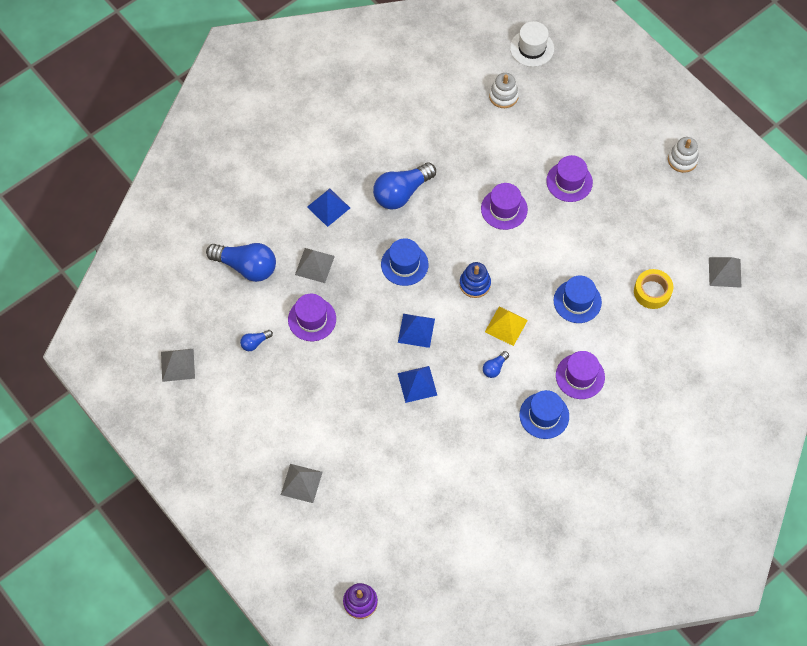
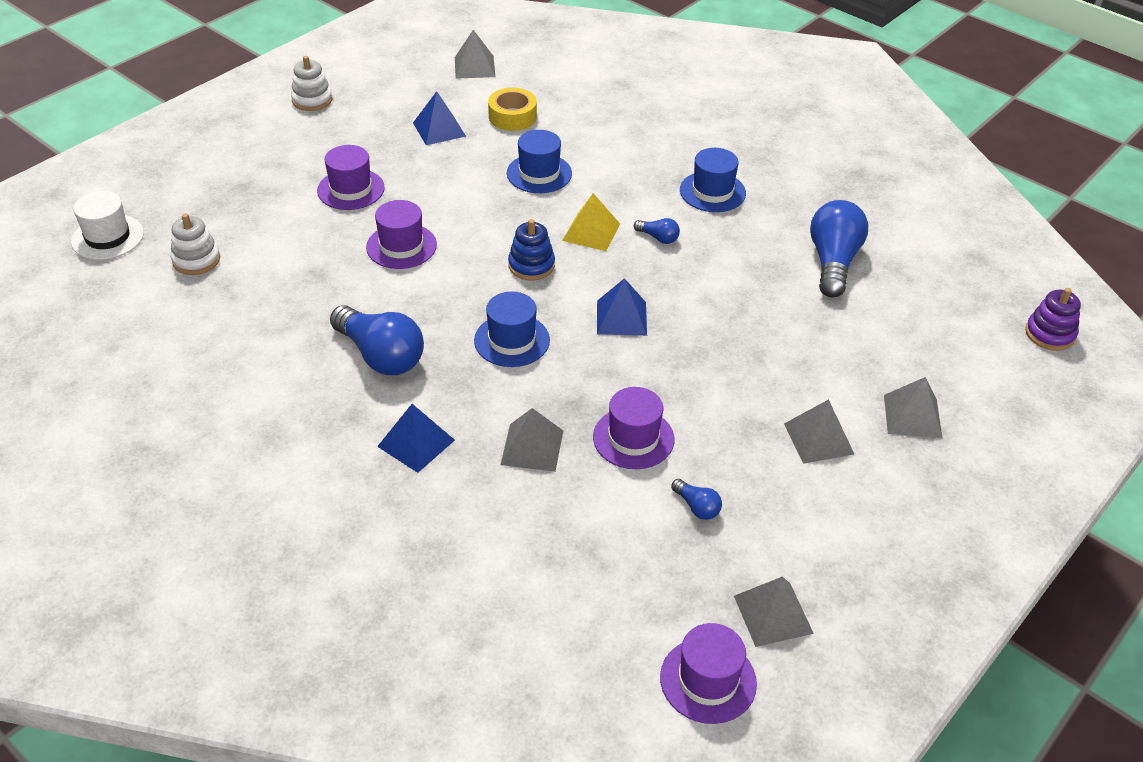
camera: 100 degrees left, 20 degrees down
(246, 267) = (552, 541): blue light bulb -> blue light bulb (833, 262)
(293, 422) = (818, 438): none -> grey pyramid
(417, 384) = (707, 309): blue pyramid -> blue pyramid (439, 129)
(580, 376) = (647, 166): purple hat -> purple hat (708, 680)

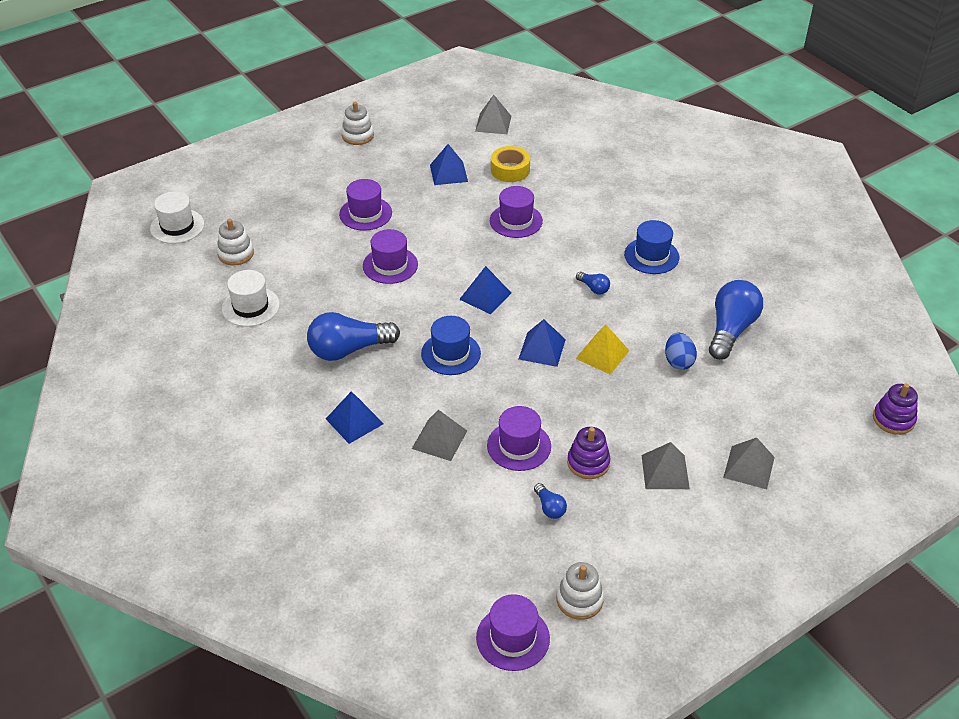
camera: 15 degrees right, 0 degrees up
(235, 322) = (250, 307): none -> white hat
(381, 356) = (348, 350): blue light bulb -> blue light bulb turned 105 degrees clockwise
(531, 265) = (485, 296): blue stacking toy -> blue pyramid
(539, 173) = (516, 221): blue hat -> purple hat
(591, 232) = (541, 275): yellow pyramid -> yellow pyramid (602, 354)
(724, 444) = (588, 463): none -> purple stacking toy
(773, 614) = (579, 599): grey pyramid -> white stacking toy
(787, 307) = (678, 361): none -> blue egg

